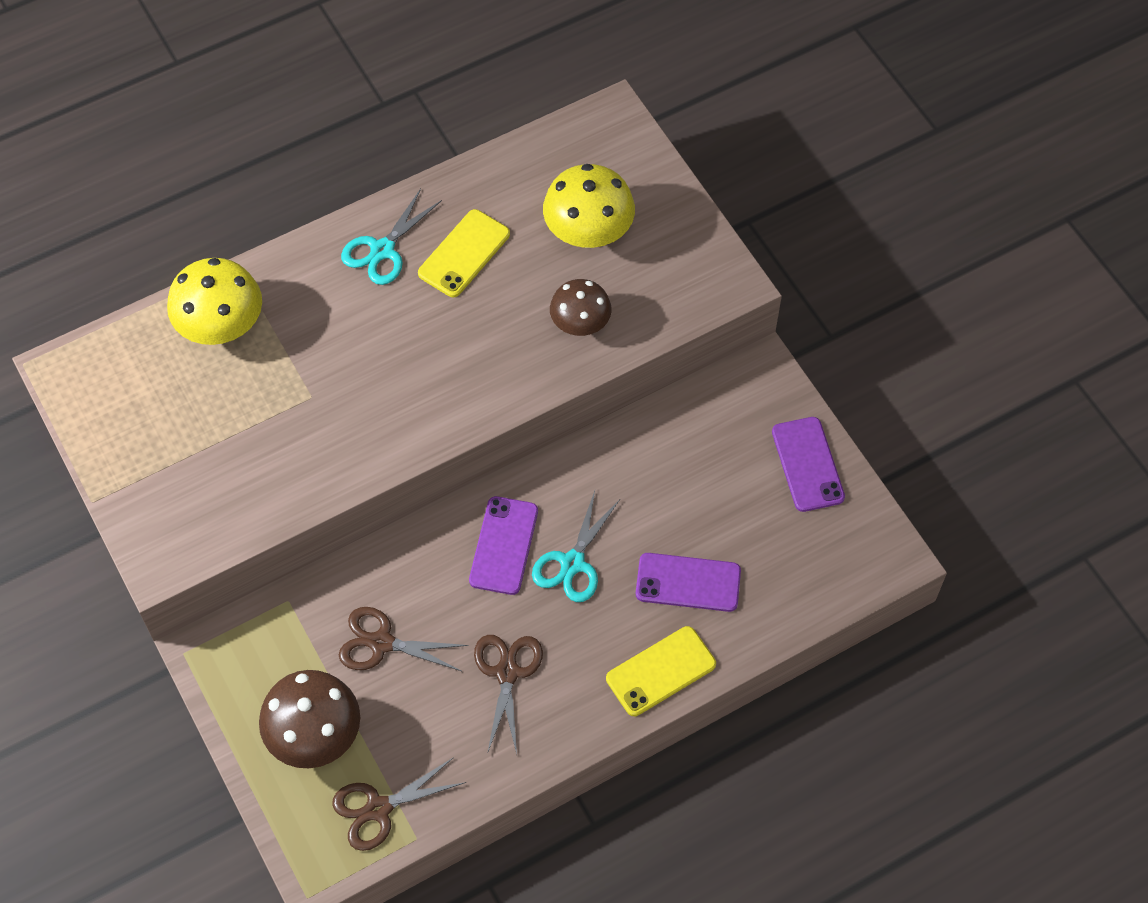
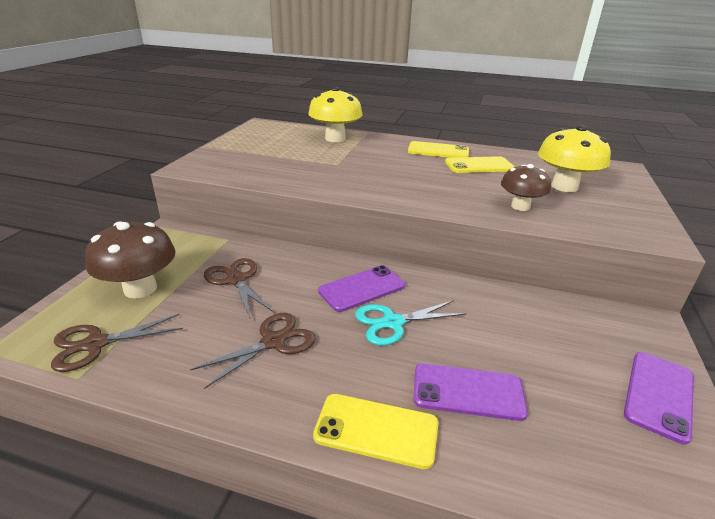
camera: 45 degrees right, 30 degrees down
(378, 809) = (96, 344): brown scissors -> brown scissors turned 45 degrees counterclockwise
(382, 250) = (438, 151): turquoise scissors -> yellow phone
(688, 582) = (468, 391): purple phone -> purple phone turned 45 degrees counterclockwise

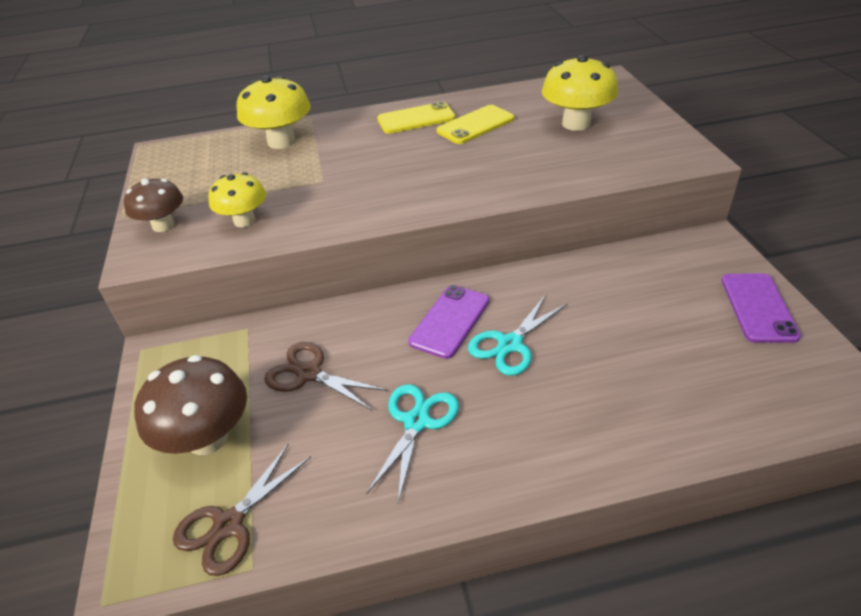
camera: 25 degrees left, 10 degrees up
(266, 169) = (244, 221): none -> yellow mushroom
(273, 342) = (416, 422): brown scissors -> turquoise scissors
(376, 430) = (581, 454): yellow phone -> none
(468, 391) = (624, 379): purple phone -> none
(520, 206) = (557, 166): brown mushroom -> brown mushroom (163, 225)

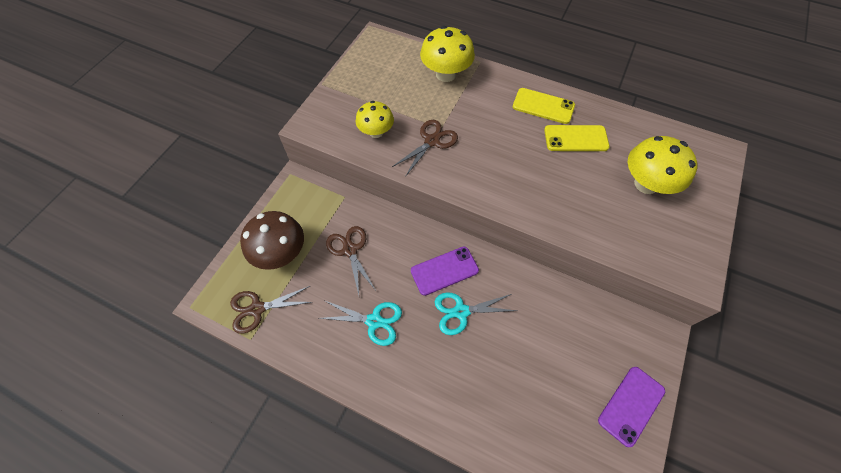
camera: 35 degrees right, 20 degrees up
(163, 225) = (335, 107): brown mushroom -> none
(324, 196) = (432, 141): none -> brown scissors
(416, 422) = (374, 321): turquoise scissors -> turquoise scissors turned 45 degrees clockwise

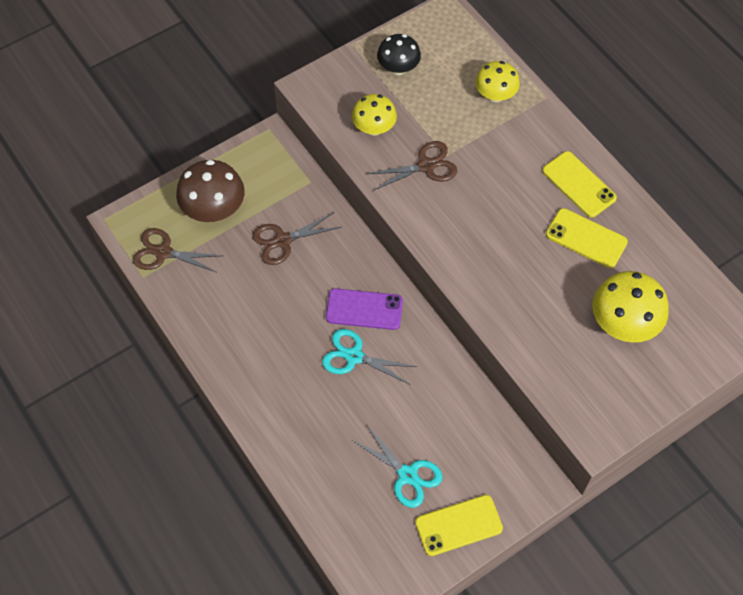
camera: 30 degrees right, 0 degrees up
(350, 250) = (283, 240): brown scissors -> brown scissors turned 120 degrees counterclockwise
(366, 85) = (398, 68): none -> black mushroom
(374, 321) = (264, 321): turquoise scissors -> turquoise scissors (407, 475)
(446, 74) = (495, 95): yellow mushroom -> yellow mushroom, size x0.66
(631, 405) = (458, 525): purple phone -> yellow phone

